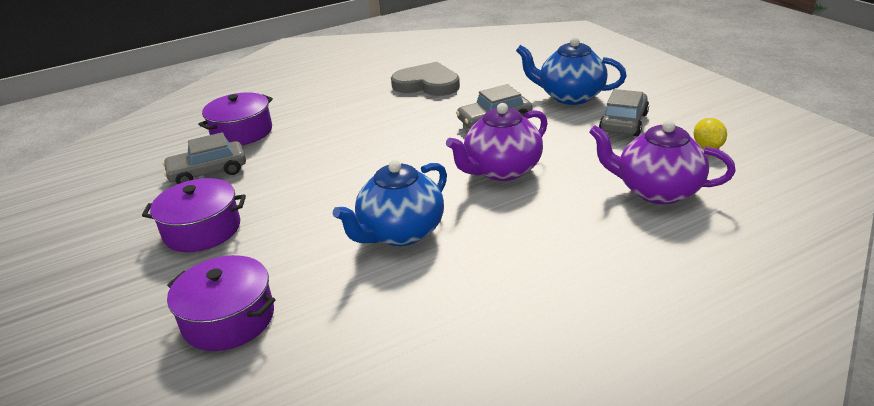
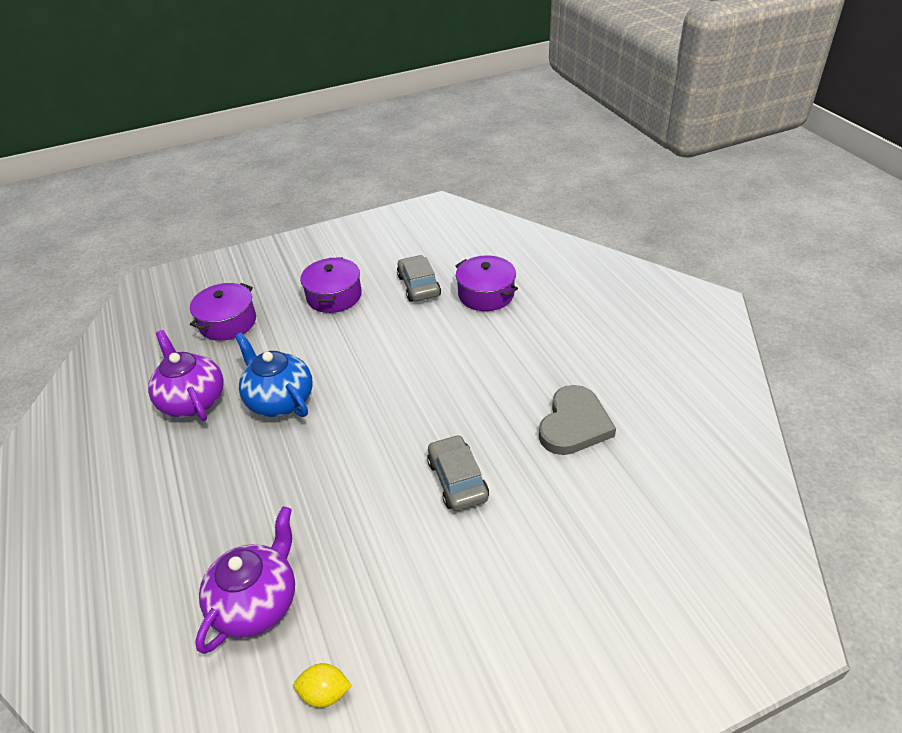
camera: 95 degrees right, 10 degrees up
(501, 170) = (349, 475): purple teapot -> purple teapot (192, 401)
(570, 96) = (508, 568): blue teapot -> none
(623, 123) = (417, 613): grey car -> none

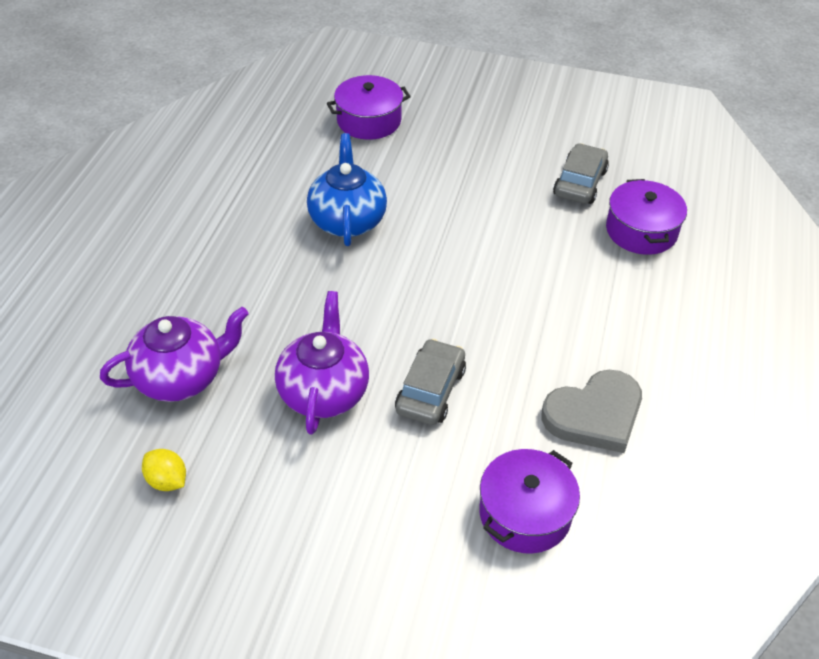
camera: 35 degrees right, 5 degrees up
(192, 401) = (278, 177): purple teapot -> purple teapot (323, 392)
(334, 296) = (486, 147): purple pot -> purple pot (525, 513)

